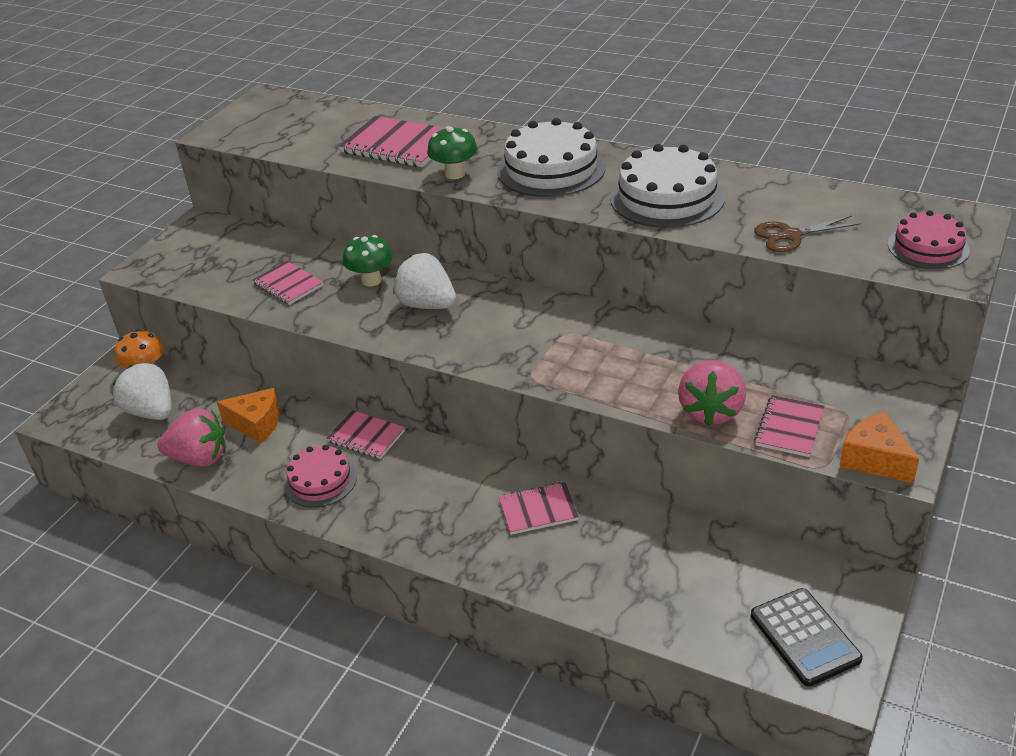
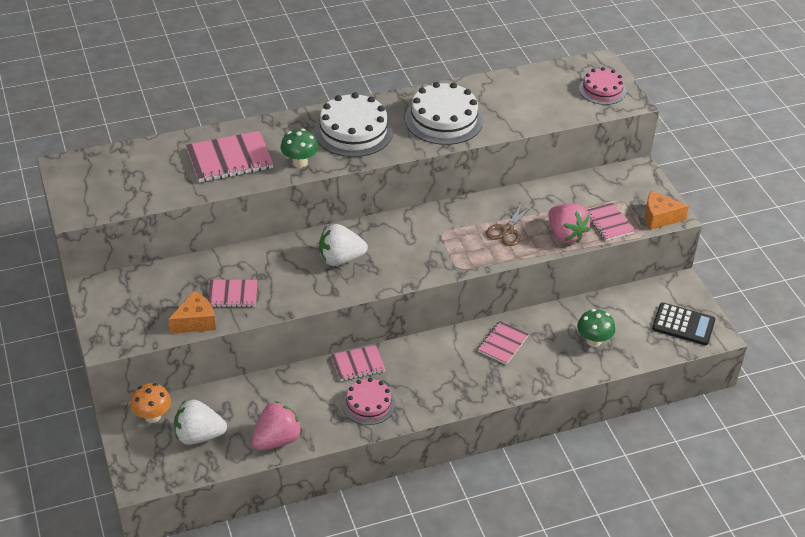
camera: 50 degrees left, 5 degrees up
(256, 424) = (280, 399): orange cheese -> orange cheese (195, 321)
(371, 280) = (282, 262): green mushroom -> green mushroom (593, 341)
(790, 235) = (534, 114): brown scissors -> brown scissors (507, 230)

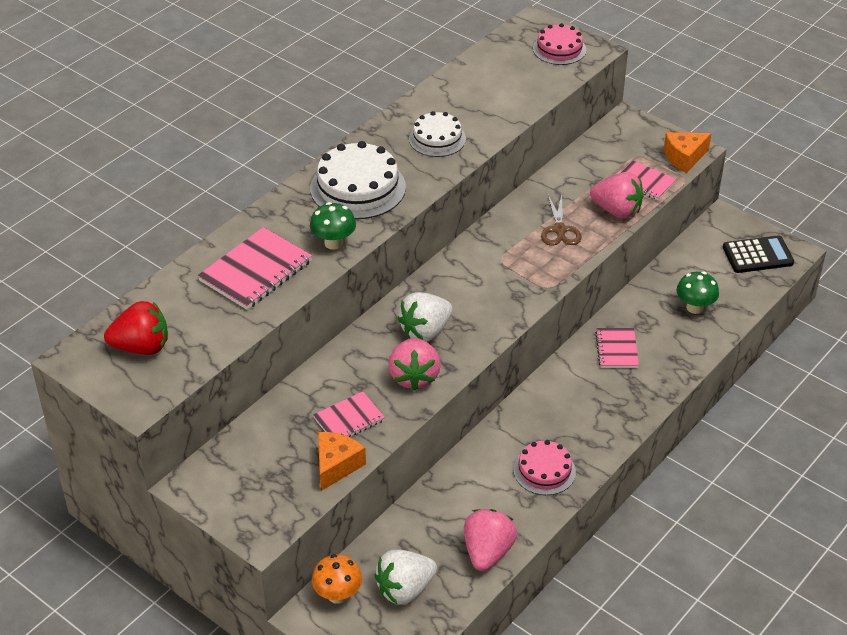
camera: 30 degrees left, 0 degrees up
(111, 177) = (141, 347): none -> red strawberry
(303, 287) = (414, 377): none -> pink strawberry
(358, 364) = (499, 436): pink notebook -> none
(444, 119) = (437, 139): white cake -> white cake, size x0.62

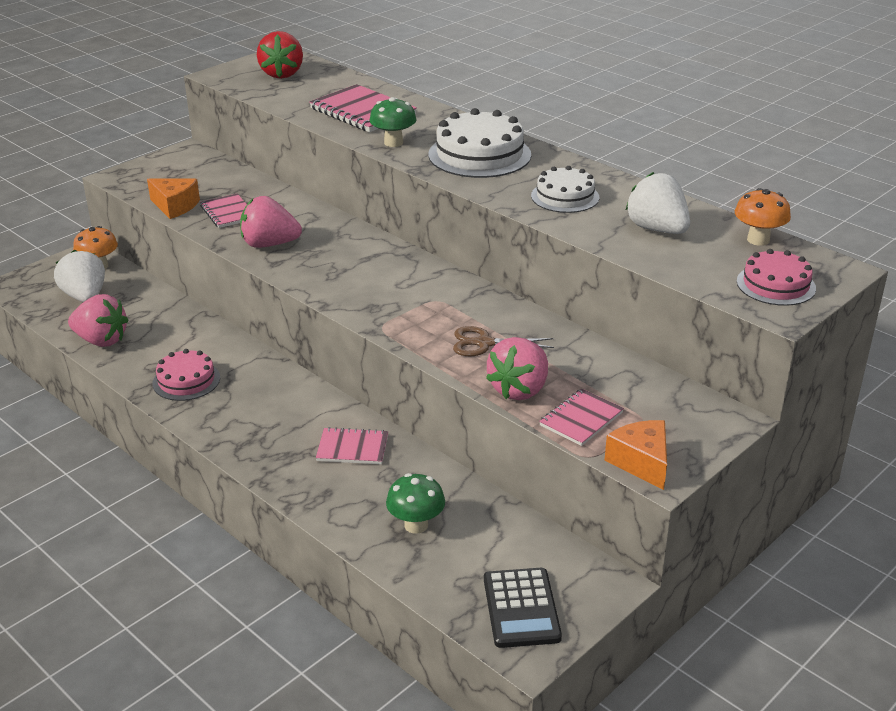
camera: 95 degrees right, 10 degrees down
(425, 331) = (332, 252): white strawberry -> white strawberry (657, 229)
(495, 51) = (758, 240): none -> orange mushroom

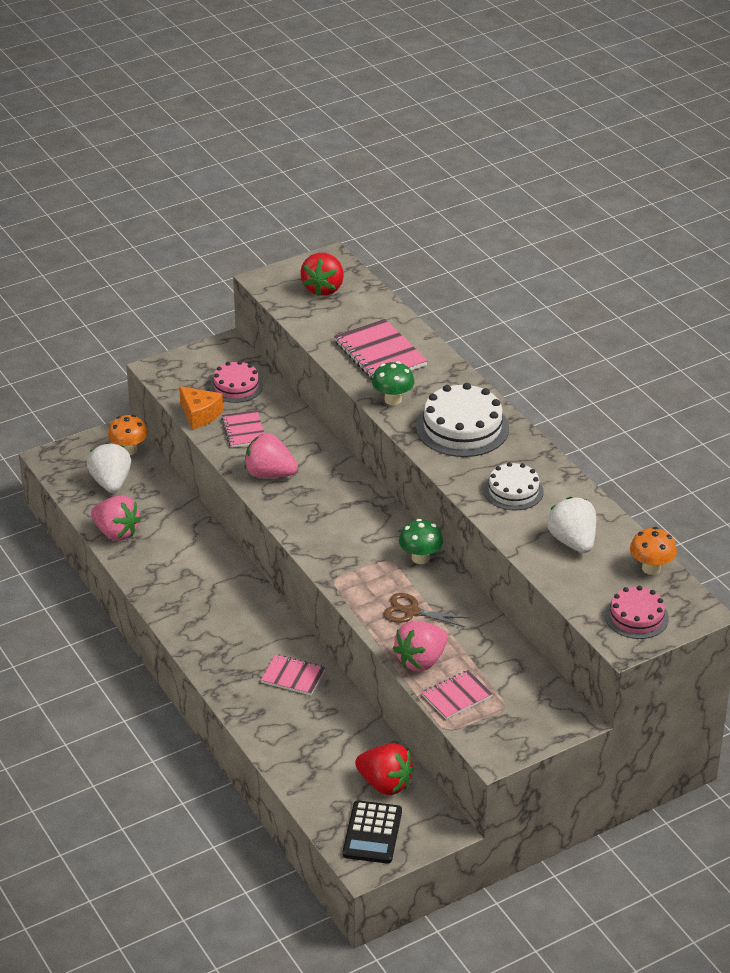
camera: 15 degrees right, 5 degrees up
(186, 380) = (177, 586): pink cake -> pink cake (236, 386)
(416, 525) = (319, 752): green mushroom -> green mushroom (420, 558)
(511, 546) = (385, 784): none -> red strawberry
(641, 463) = (484, 742): orange cheese -> none

